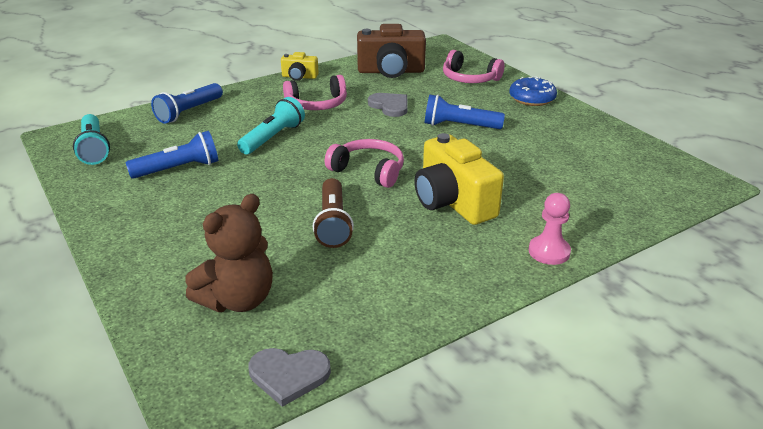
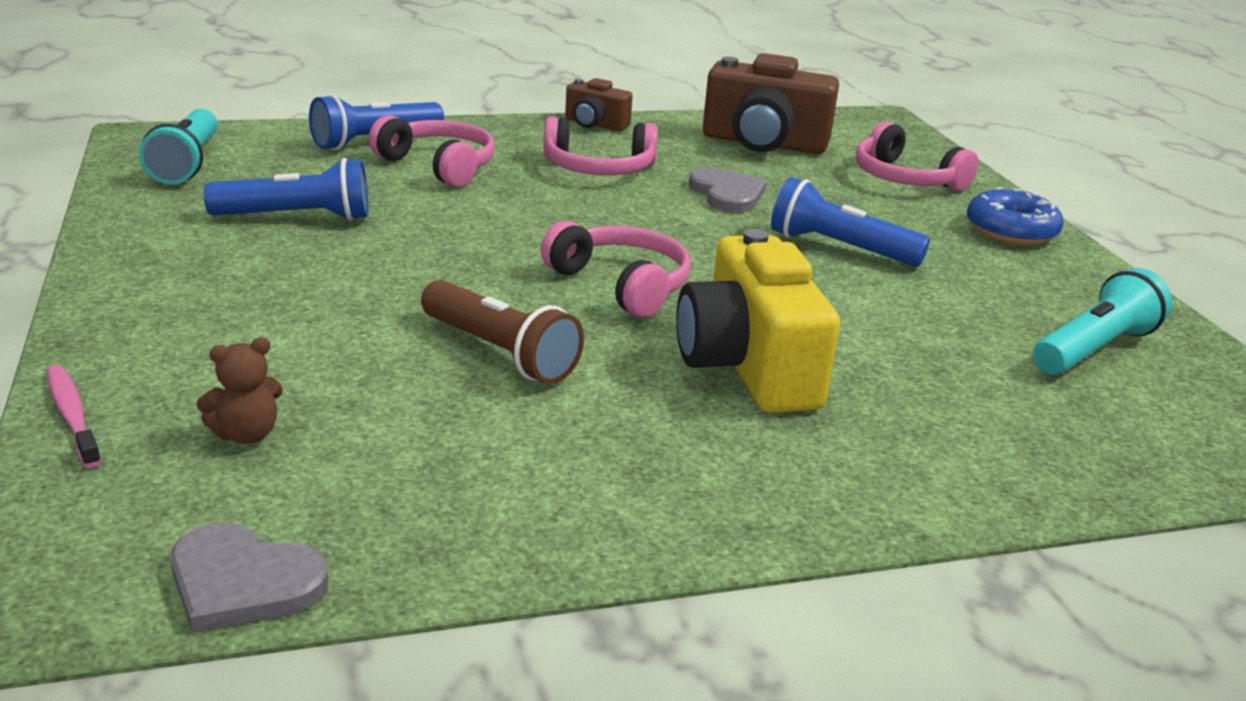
camera: 15 degrees right, 5 degrees down
(141, 313) = (72, 416): none -> pink toothbrush
(233, 120) = (439, 166): none -> pink headphones
(238, 300) = (246, 434): brown teddy bear -> brown teddy bear, size x0.49
(273, 138) = (487, 203): turquoise flashlight -> turquoise flashlight (1094, 349)
(299, 77) = (595, 124): yellow camera -> brown camera
(333, 223) = (500, 353): brown flashlight -> brown flashlight turned 60 degrees counterclockwise
(549, 252) = (892, 494): pink pawn -> none

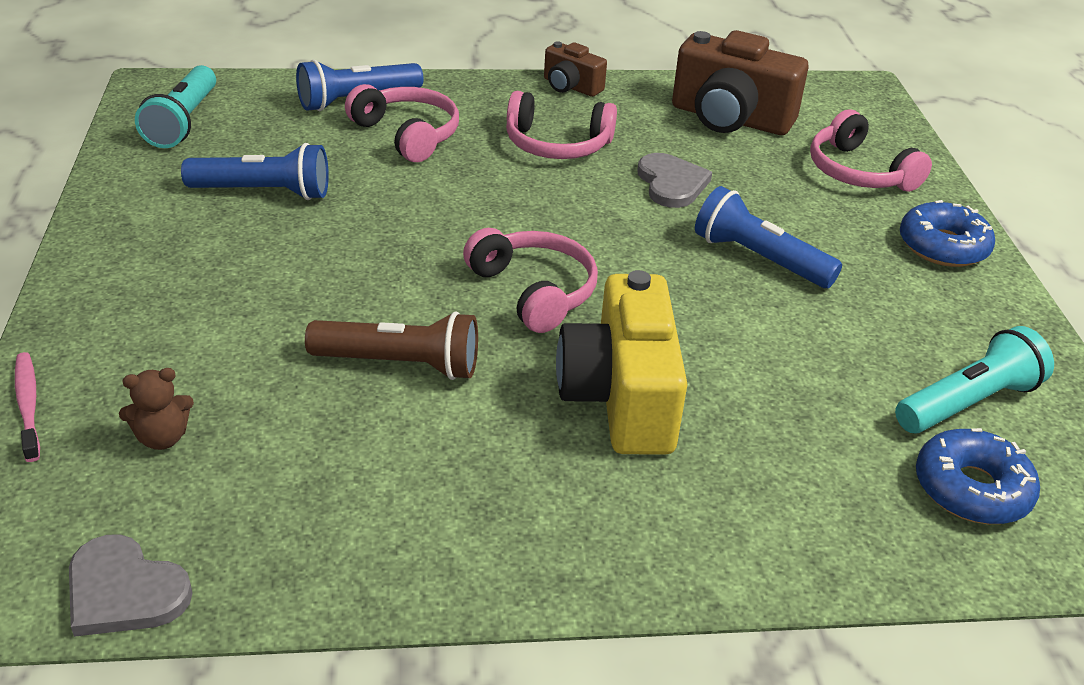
camera: 10 degrees right, 10 degrees up
(500, 353) = (400, 364): brown flashlight -> brown flashlight turned 45 degrees counterclockwise
(1131, 417) = (971, 489): none -> blue donut

